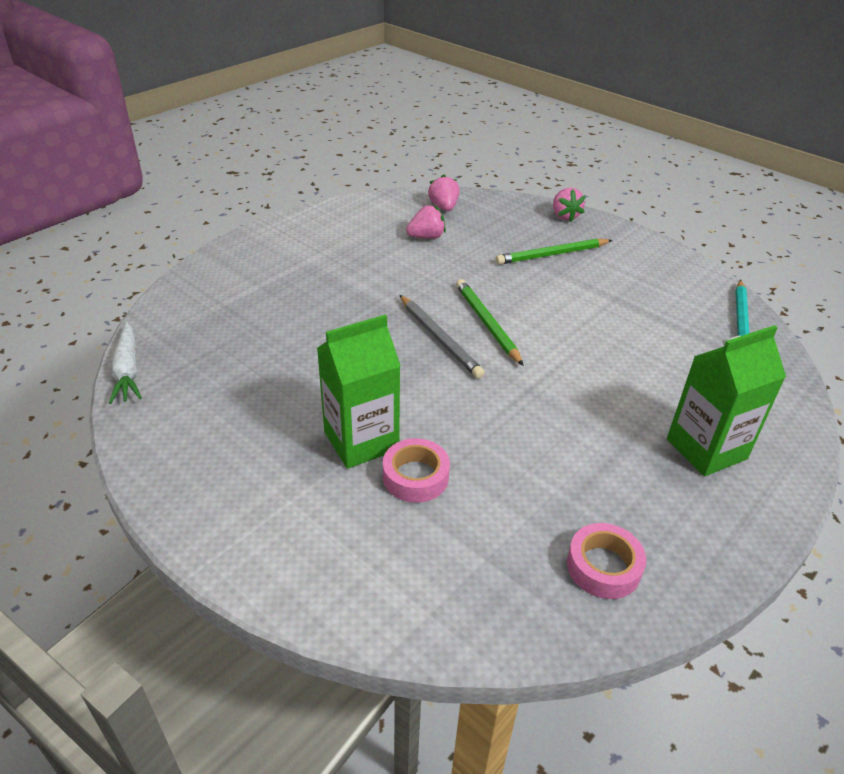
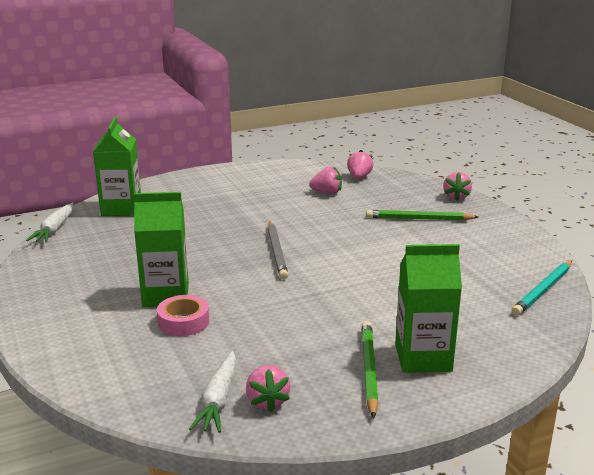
camera: 25 degrees right, 15 degrees down
(194, 314) = (121, 208): none -> green carton
(487, 323) = (322, 250): green pencil -> green pencil (369, 369)
(550, 585) = (218, 400): none -> white carrot
(603, 567) = (267, 401): pink tape -> pink strawberry

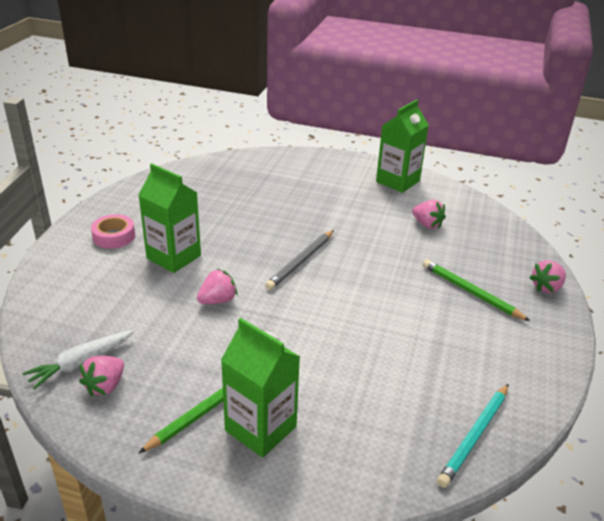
camera: 40 degrees right, 10 degrees up
(55, 229) = (187, 165): white carrot -> none
(121, 208) = (251, 167): green carton -> green carton (397, 181)
(183, 322) = (152, 286): pink tape -> pink tape (114, 236)
(359, 177) = (481, 222): pink strawberry -> pink strawberry (217, 300)
(543, 290) = (474, 436): turquoise pencil -> turquoise pencil turned 45 degrees counterclockwise

